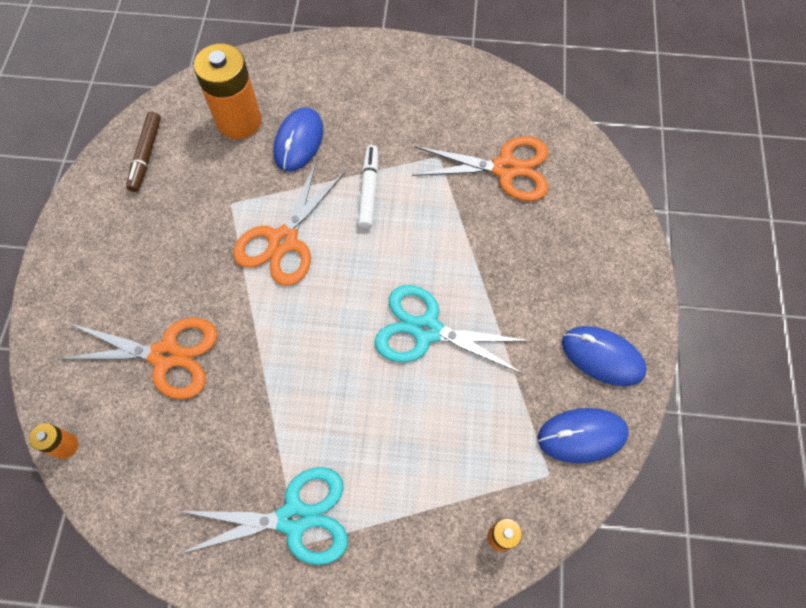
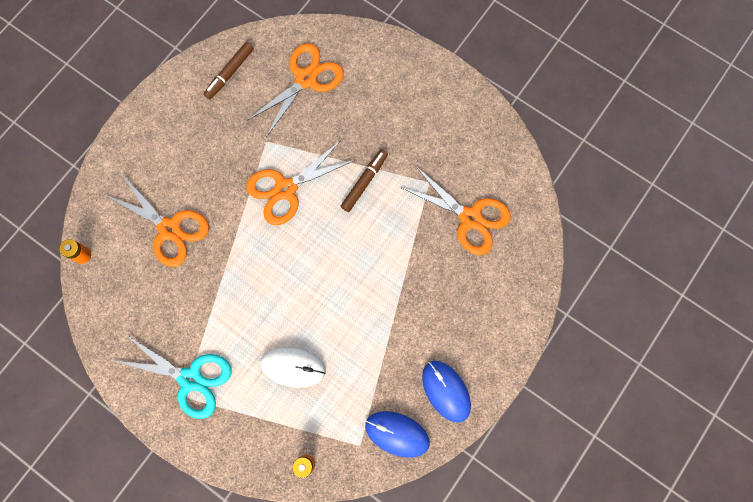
camera: 30 degrees right, 10 degrees up
(239, 121) = (306, 79): orange battery -> orange scissors
(299, 142) = (338, 118): blue mouse -> none
(368, 190) = (364, 182): white marker -> brown marker
(413, 430) = (293, 367): none -> white mouse
(426, 330) = (342, 306): turquoise scissors -> none

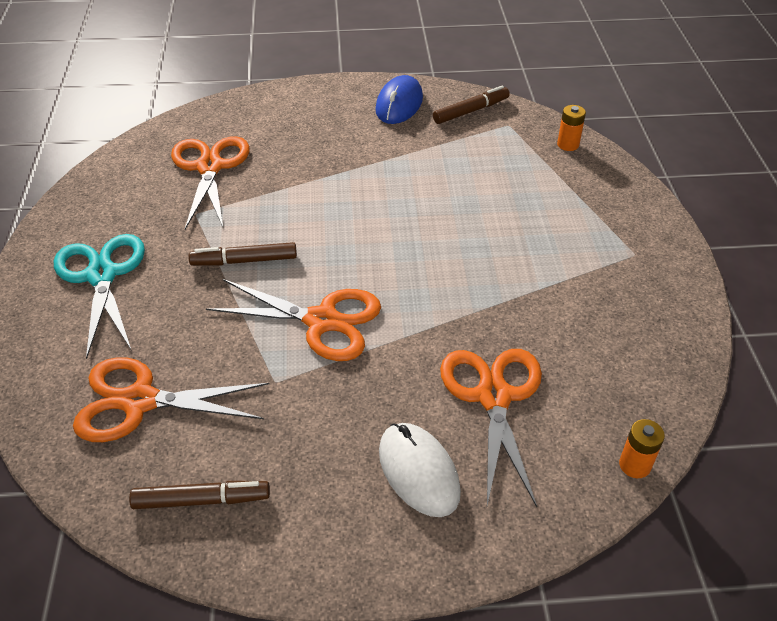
camera: 130 degrees left, 30 degrees down
(190, 379) = (614, 260): turquoise scissors -> turquoise scissors (102, 275)
(293, 367) = (502, 199): white mouse -> white mouse (418, 471)
(397, 434) = (470, 111): blue mouse -> brown marker

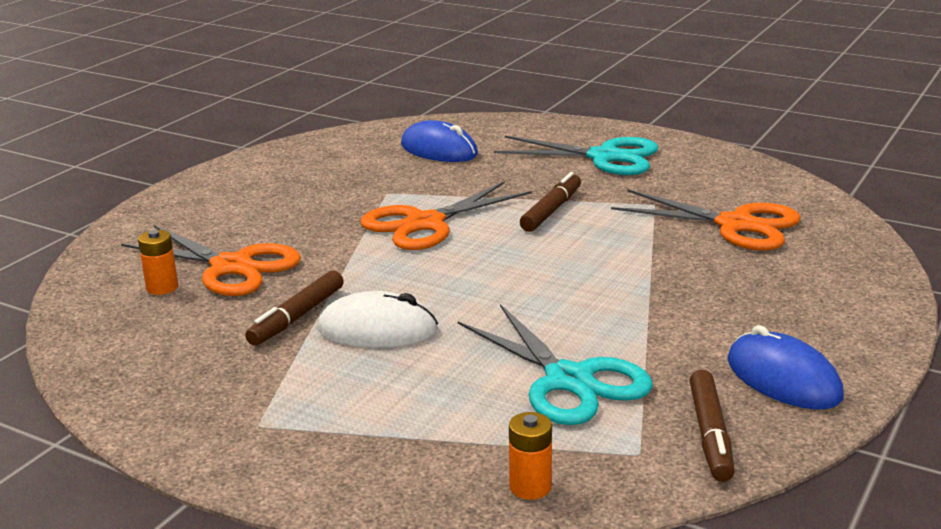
camera: 125 degrees right, 20 degrees down
(140, 401) = (439, 150): orange scissors -> blue mouse
(201, 500) = (325, 153): brown marker -> brown marker (298, 316)
(418, 471) = (224, 218): white mouse -> white mouse (377, 330)
(471, 166) = (569, 380): none -> turquoise scissors
(634, 465) = (73, 299): orange battery -> orange battery (162, 287)

